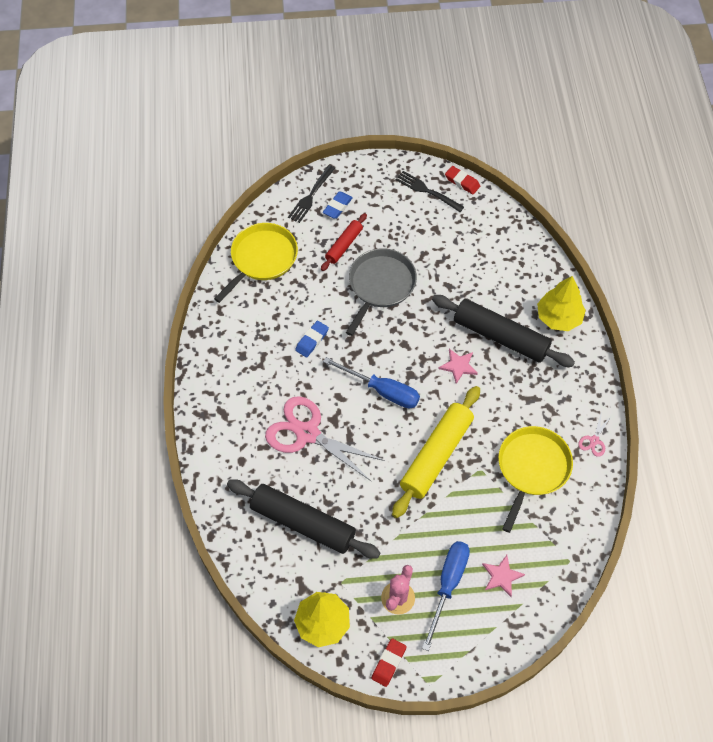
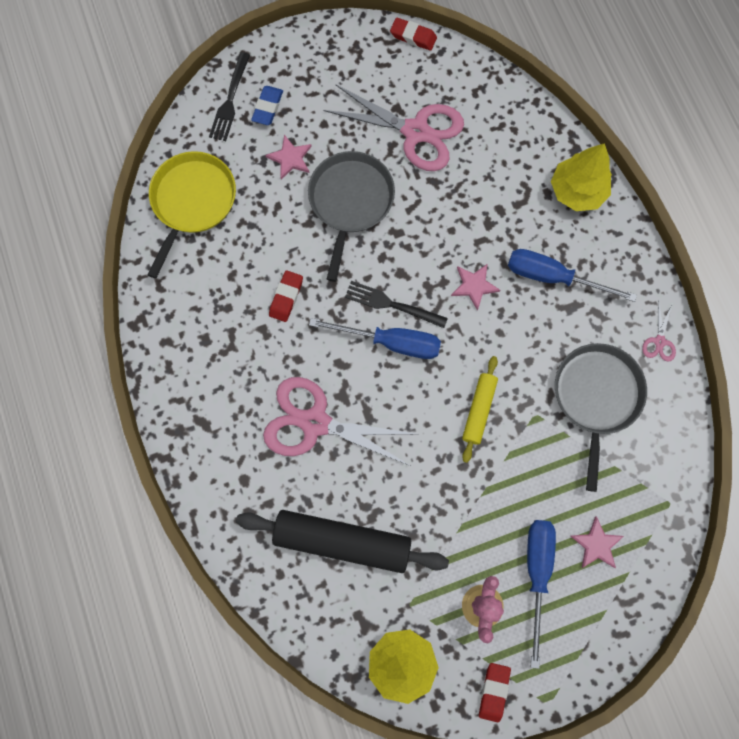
camera: 15 degrees left, 15 degrees up
(312, 340) = (286, 297): blue eraser -> red eraser
(344, 245) = (290, 158): red rolling pin -> pink star
(427, 191) = (373, 59): black fork -> black fork (392, 304)
(436, 455) = (479, 410): yellow rolling pin -> yellow rolling pin, size x0.54
(445, 248) = (416, 132): none -> pink scissors
(500, 336) = (514, 234): black rolling pin -> none
(522, 374) = (553, 277): none -> blue screwdriver
(532, 468) = (596, 397): yellow pan -> grey pan

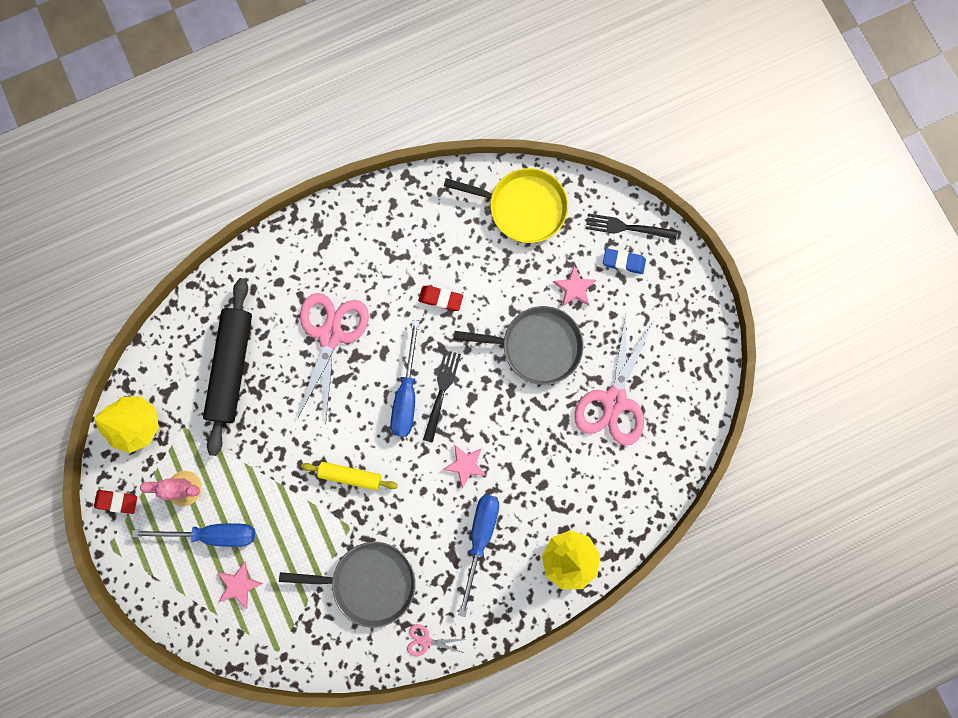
camera: 85 degrees right, 5 degrees up
(413, 36) = (715, 390): red eraser -> none

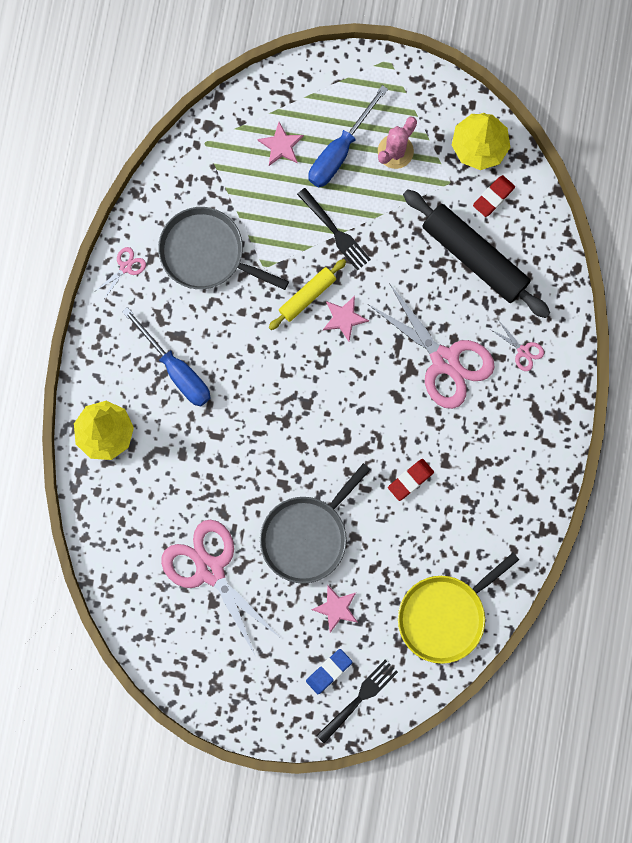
camera: 125 degrees right, 0 degrees up
(117, 501) = (423, 90): red eraser -> red eraser (493, 197)
(284, 282) = (523, 351): none -> pink scissors
(369, 582) = (206, 253): grey pan -> grey pan turned 75 degrees clockwise
(406, 394) = (345, 391): blue screwdriver -> none
(441, 392) = (325, 423): black fork -> black fork (335, 231)
(465, 465) = (247, 400): pink star -> pink star (344, 318)

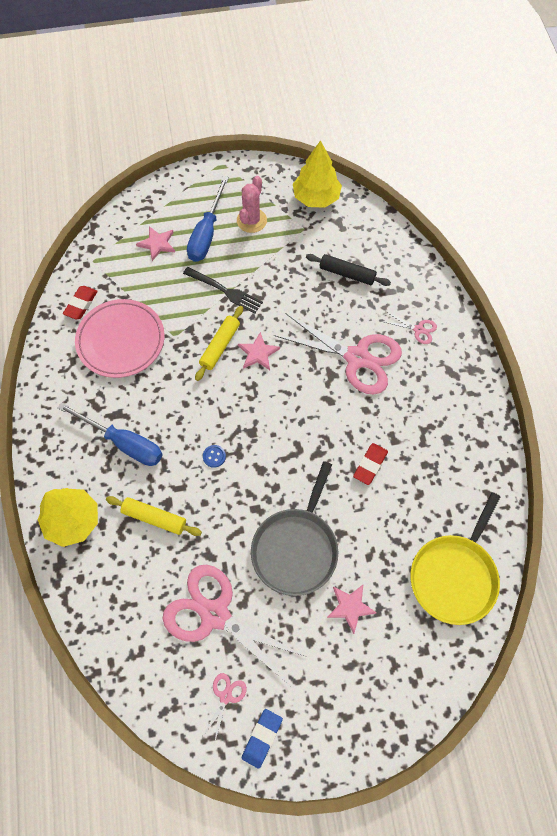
camera: 20 degrees left, 15 degrees down
(125, 267) = (52, 374): pink scissors -> pink scissors (225, 696)
(183, 458) = (154, 518): none -> yellow rolling pin
(206, 253) = (121, 341): grey pan -> pink plate
(260, 416) = (214, 456): none -> blue button
(329, 671) = (368, 673): blue eraser -> blue eraser (262, 738)
(359, 699) = (409, 690): black fork -> none
(474, 257) = (347, 274): black rolling pin -> black rolling pin, size x0.54
(493, 197) = (343, 228): red eraser -> red eraser (81, 304)

